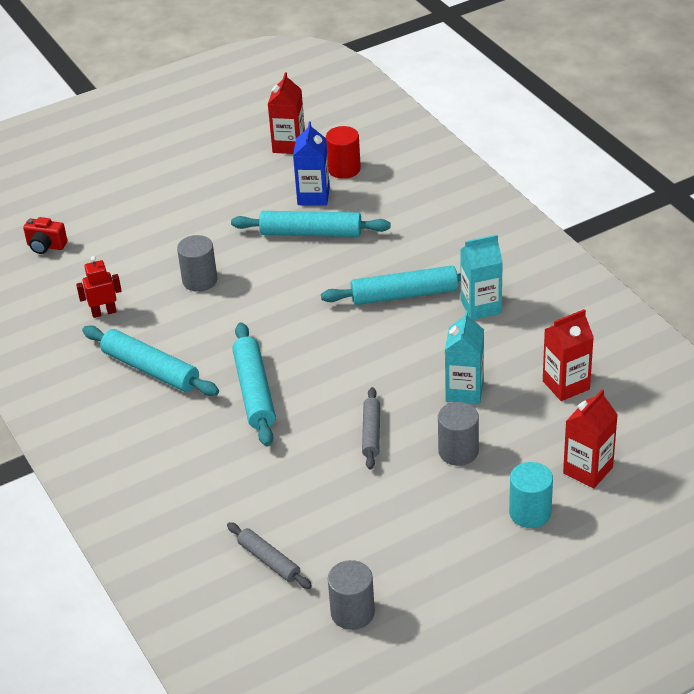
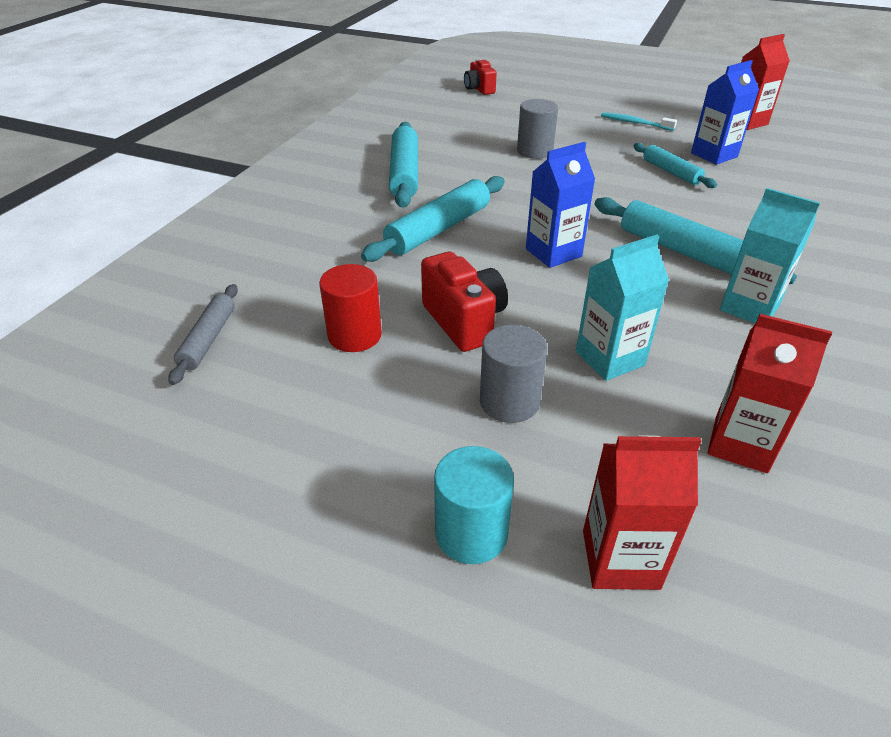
camera: 50 degrees right, 0 degrees up
(104, 312) = (443, 132): red robot -> none
(220, 200) = (635, 123): none -> turquoise toothbrush
(311, 233) = (671, 172): turquoise rolling pin -> turquoise rolling pin, size x0.61
(343, 352) = (553, 253): none -> blue carton
(344, 169) = (771, 154): red cylinder -> red cylinder (354, 335)
(352, 612) = (159, 442): grey cylinder -> none
(371, 433) = (464, 321): grey rolling pin -> red camera

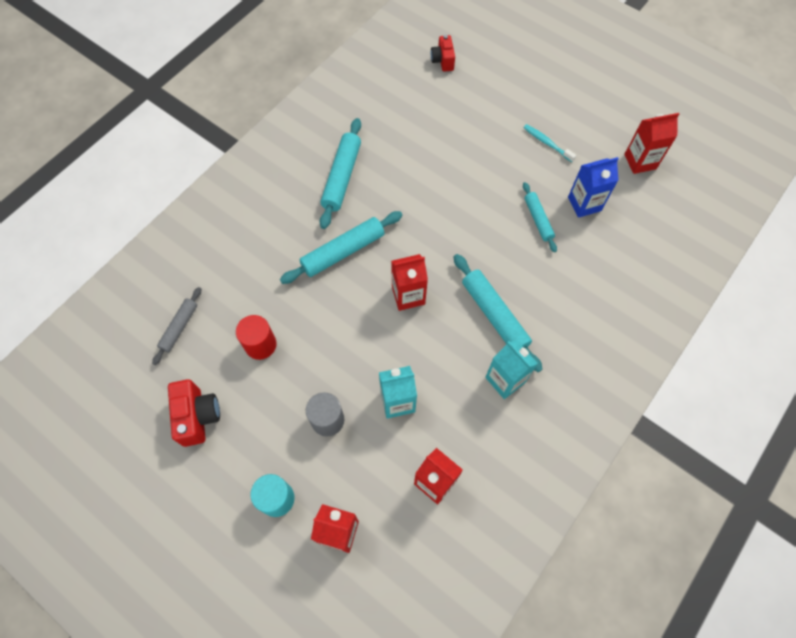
camera: 15 degrees right, 25 degrees up
(464, 321) = (327, 348): red camera -> red camera (198, 416)
(534, 151) = (448, 168): grey cylinder -> none
(553, 253) = (408, 295): blue carton -> red carton

